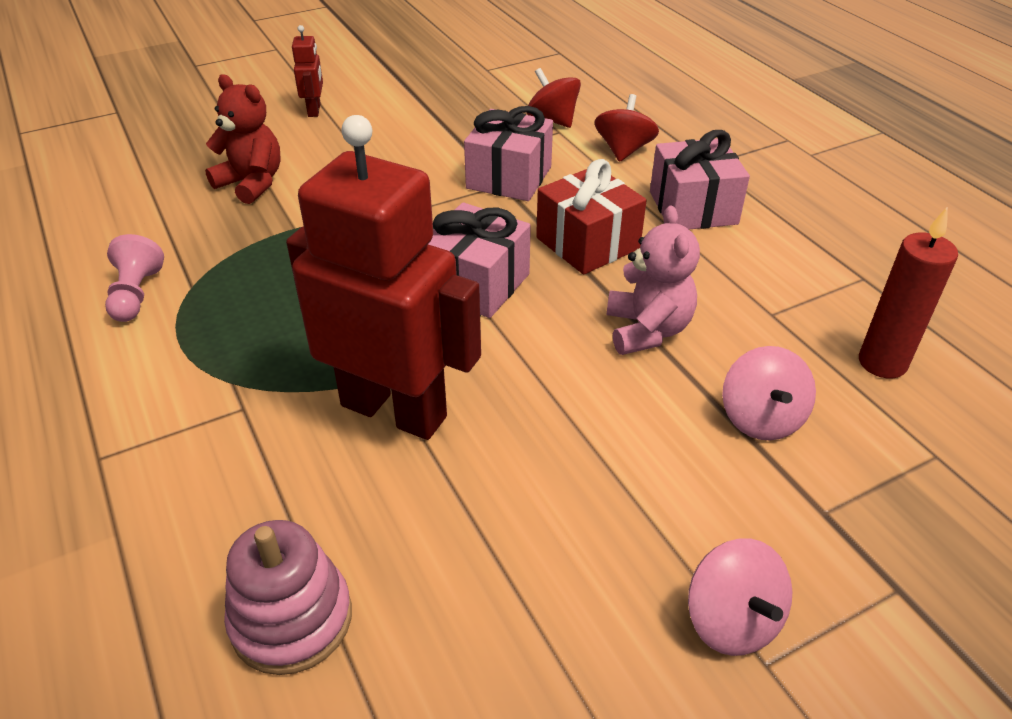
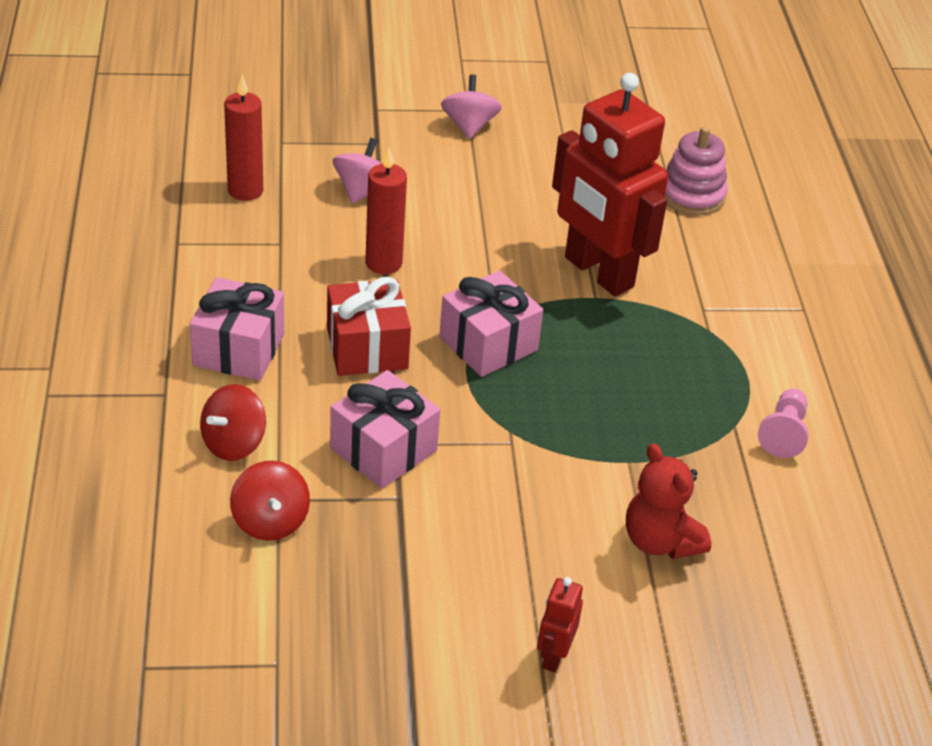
camera: 160 degrees left, 0 degrees up
(647, 330) = (383, 263): pink teddy bear -> red candle

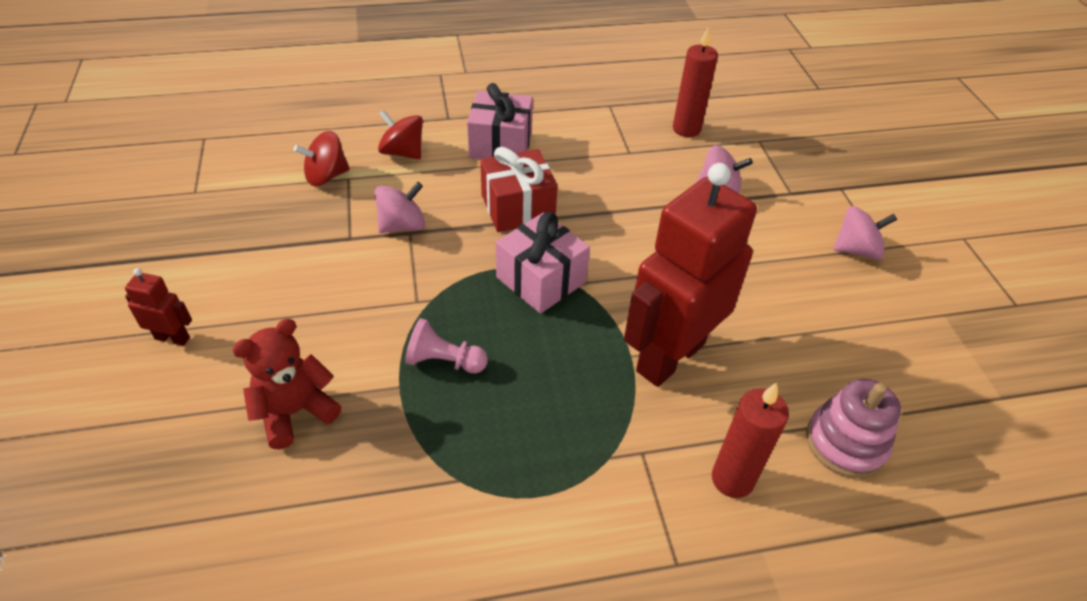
camera: 85 degrees right, 5 degrees up
(383, 263) = (626, 209): red candle -> red candle (732, 479)
(383, 449) = (402, 225): pink gift -> pink spinning top
(783, 433) = (452, 530): pink pawn -> pink pawn (444, 361)

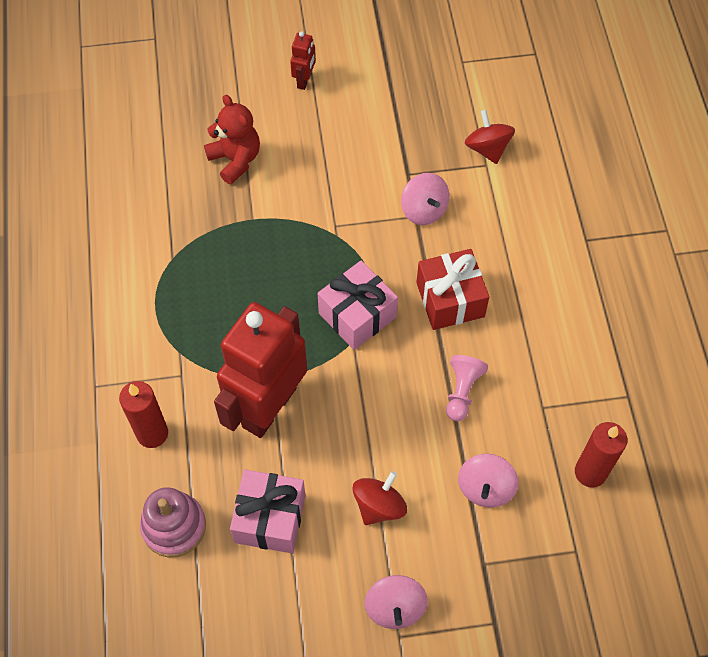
camera: 95 degrees right, 15 degrees up
(402, 152) = (526, 204): red spinning top -> red spinning top (379, 506)
(444, 361) = (273, 246): pink pawn -> pink pawn (462, 391)
(500, 144) = (545, 286): pink gift -> pink gift (270, 518)
(669, 356) = (268, 407): red robot -> red robot turned 105 degrees counterclockwise

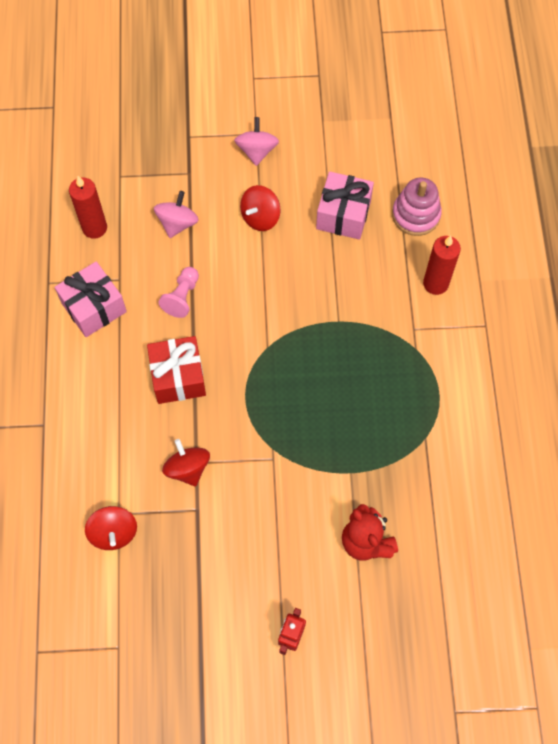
camera: 175 degrees left, 5 degrees up
(268, 407) = (342, 297): red robot -> none
(357, 315) = (261, 369): pink gift -> pink gift (94, 307)
(424, 210) = (187, 468): pink spinning top -> red spinning top

